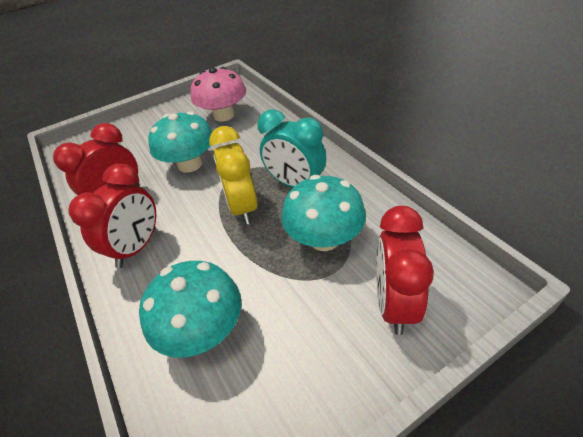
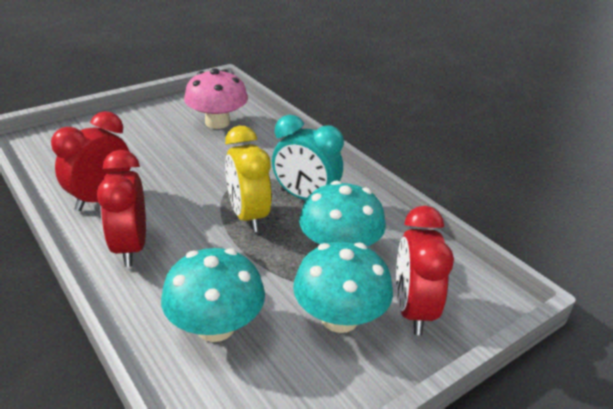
camera: 10 degrees left, 10 degrees down
(137, 247) = (130, 247): red clock -> red clock turned 150 degrees clockwise
(190, 164) = (182, 170): turquoise mushroom -> turquoise mushroom (339, 318)

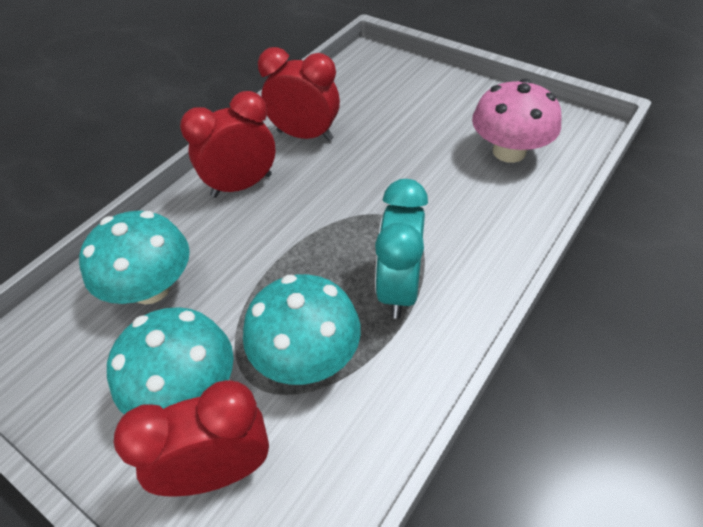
camera: 75 degrees right, 15 degrees up
(248, 216) = (332, 249): yellow clock -> none

